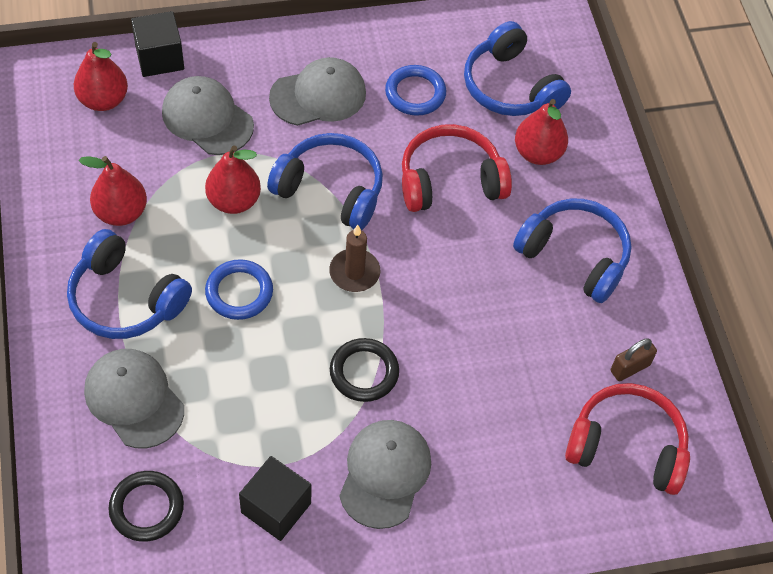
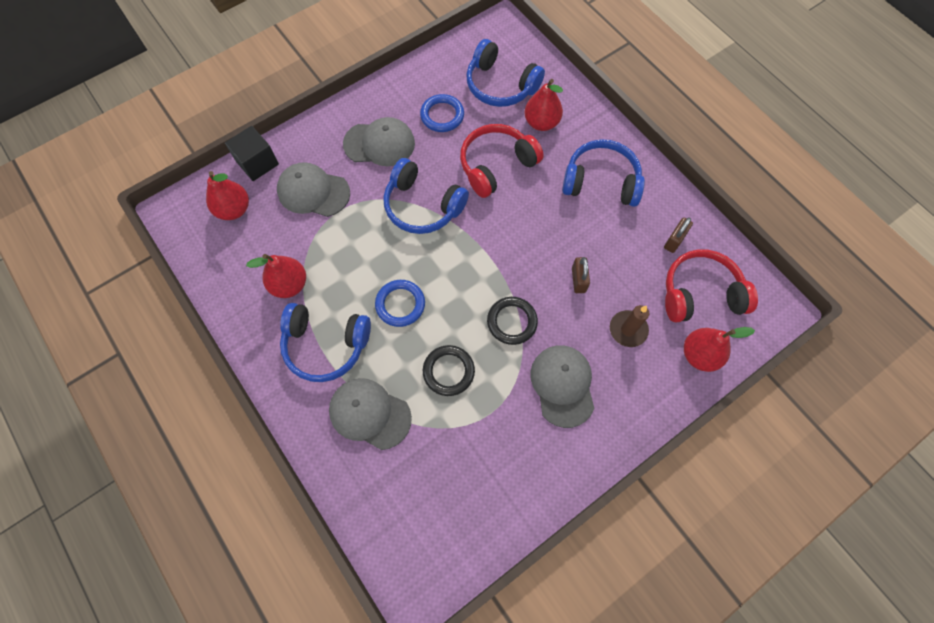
camera: 20 degrees left, 10 degrees up
(146, 508) = (420, 487): black ring -> black ring (448, 371)
(234, 201) = (362, 242): red pear -> red pear (699, 355)
(276, 508) = (505, 444): black cube -> none
(318, 95) = (379, 144): grey cap -> grey cap turned 45 degrees clockwise
(330, 190) = (422, 206): blue headphones -> blue headphones turned 150 degrees counterclockwise
(354, 272) = (469, 256): brown candle -> brown candle (628, 329)
(476, 361) = (578, 280): none -> brown padlock

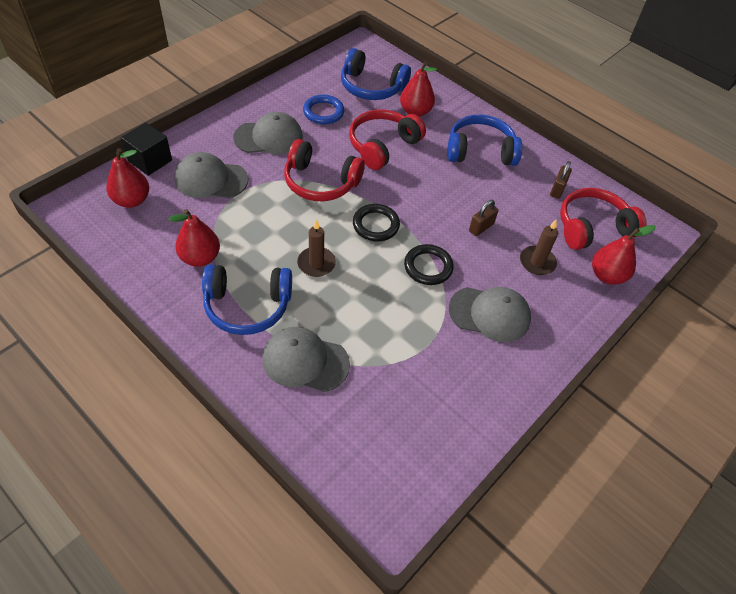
camera: 15 degrees left, 15 degrees down
(400, 304) = (316, 263): blue ring -> brown candle
(422, 206) = (320, 182): blue headphones -> red headphones
(448, 371) = (377, 315): black ring -> black ring (375, 225)
(562, 385) = (490, 314): grey cap -> grey cap turned 120 degrees clockwise
(578, 280) = (481, 227): brown padlock -> brown padlock turned 60 degrees clockwise

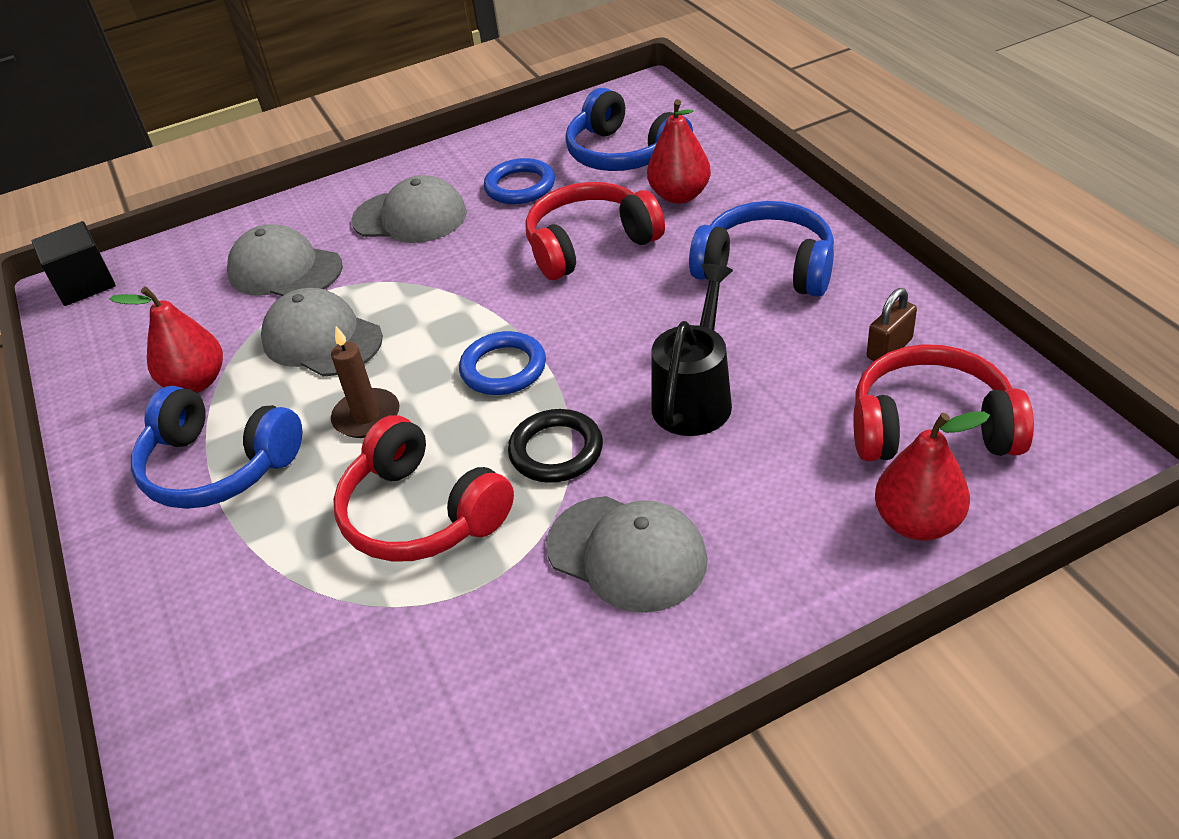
camera: 30 degrees right, 10 degrees down
(132, 200) = (156, 288): red pear -> none
(150, 161) = (216, 236): black cube -> black cube (85, 284)
(305, 361) = (251, 572): grey cap -> grey cap (322, 339)
(320, 182) = (451, 291): red headphones -> red headphones (421, 513)
(375, 225) = (503, 368): black ring -> blue ring
(481, 227) = (695, 397): brown padlock -> black watering can
(537, 262) = (776, 474): brown candle -> none

